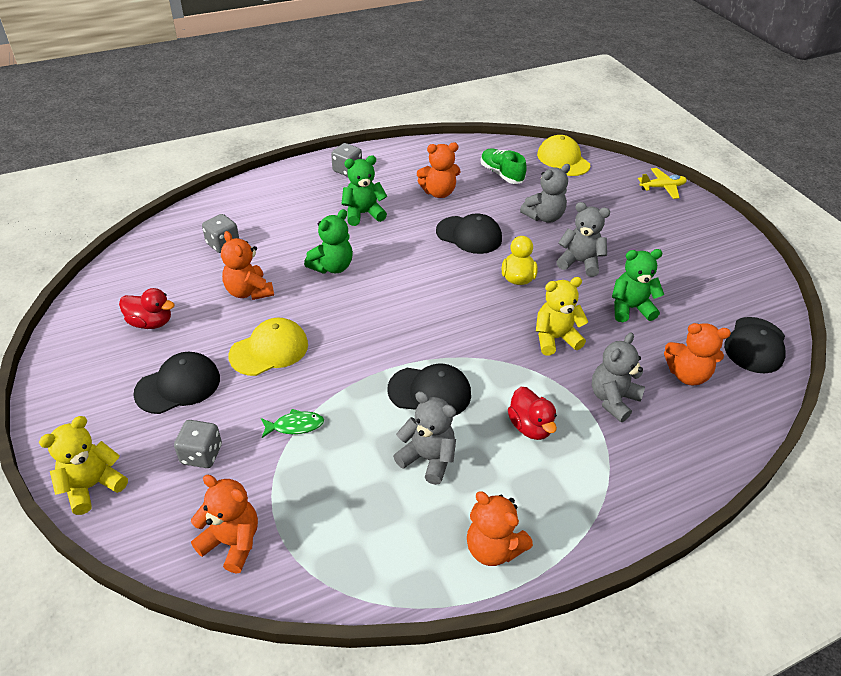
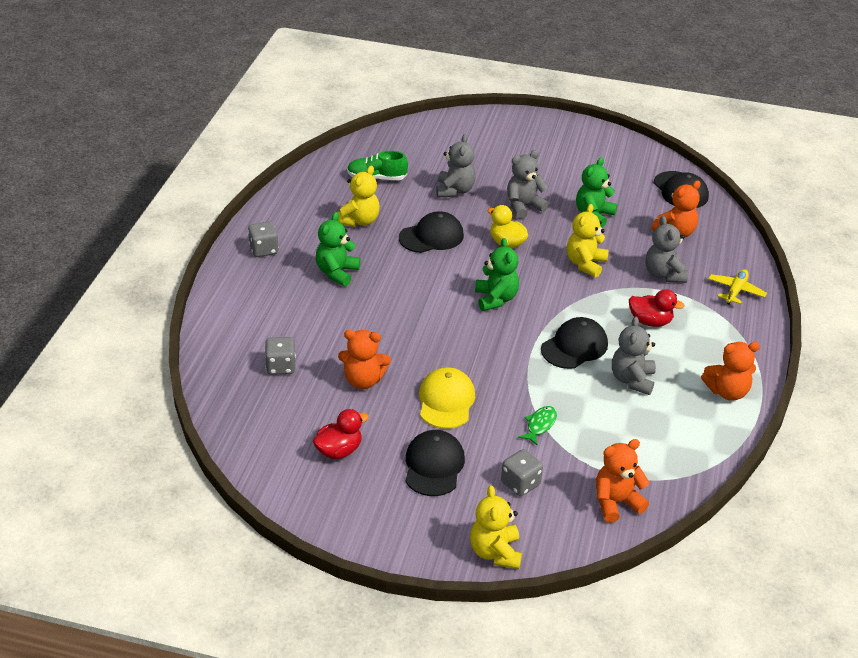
camera: 50 degrees left, 5 degrees down
(332, 267) = (385, 323): green teddy bear -> green teddy bear (495, 299)
(427, 458) = (632, 380): grey teddy bear -> grey teddy bear turned 60 degrees counterclockwise
(438, 192) = (359, 221): orange teddy bear -> yellow teddy bear
(563, 160) = (398, 139): yellow cap -> none
(662, 187) = (490, 120): yellow plane -> yellow plane (735, 291)

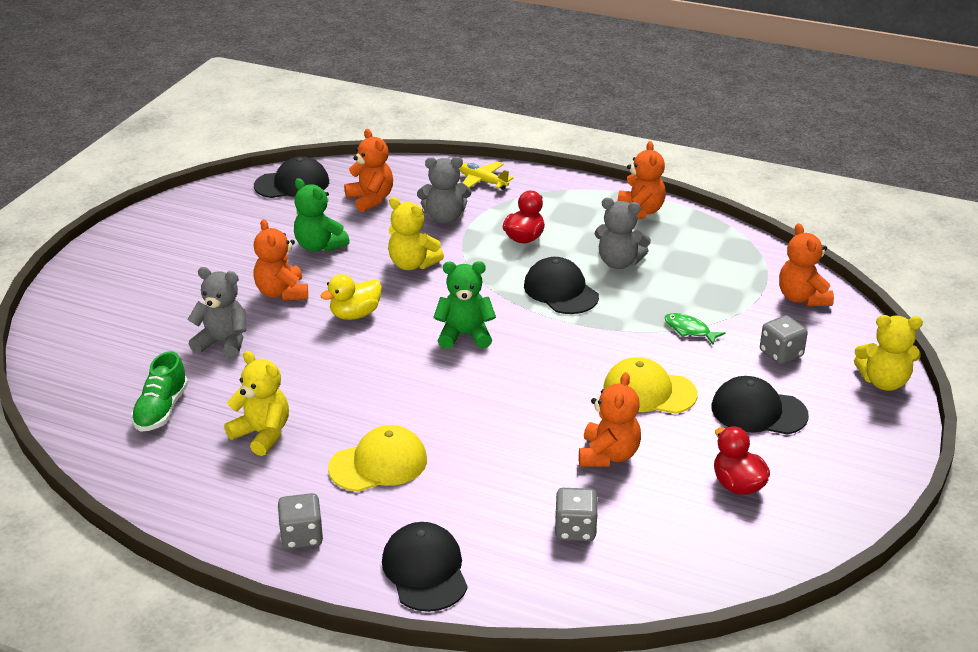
camera: 80 degrees left, 5 degrees down
(337, 273) = (378, 464): green teddy bear -> yellow cap
(431, 236) = (321, 372): black cap -> black cap (425, 570)
(523, 206) = (282, 293): grey teddy bear -> orange teddy bear

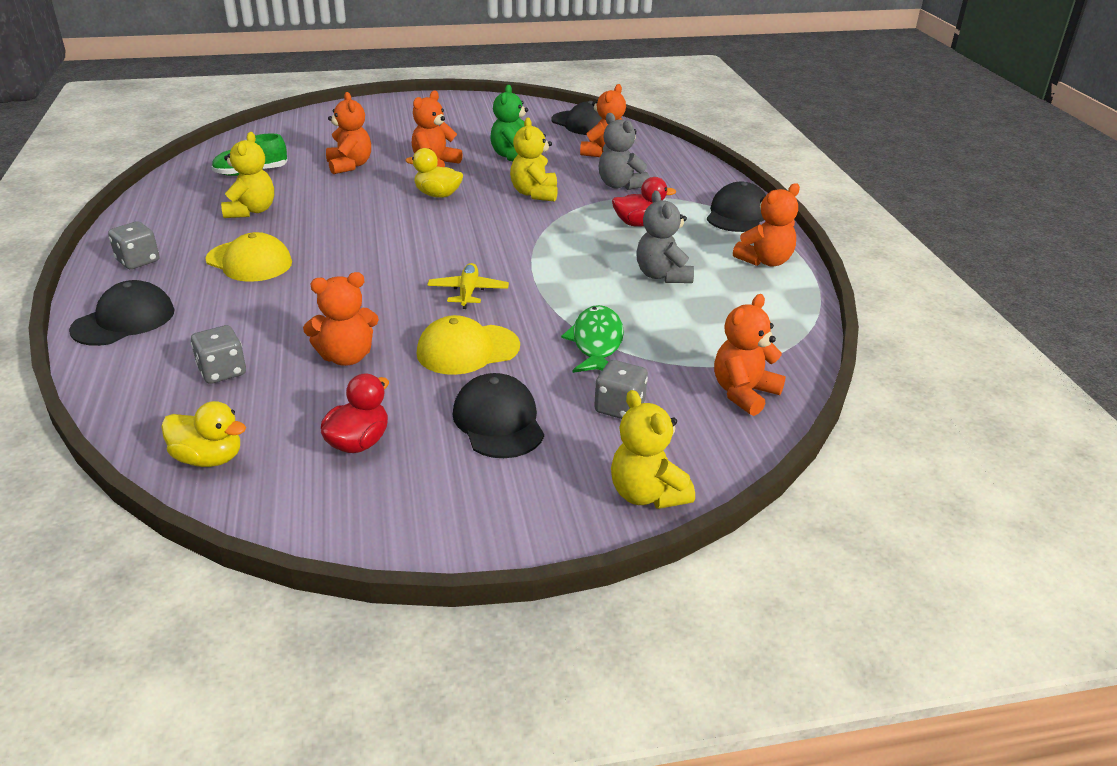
camera: 55 degrees right, 0 degrees up
(223, 343) = (349, 166): grey teddy bear -> orange teddy bear
(465, 335) = (459, 242): green teddy bear -> none
(483, 181) = (699, 183): yellow plane -> yellow plane (468, 292)
(560, 291) = (578, 262): black cap -> black cap (737, 214)
(649, 392) = (467, 350): yellow cap -> yellow cap turned 90 degrees counterclockwise
(689, 330) = (596, 342): green fish -> green fish, size x1.62
(703, 567) = (209, 458): none -> yellow duck

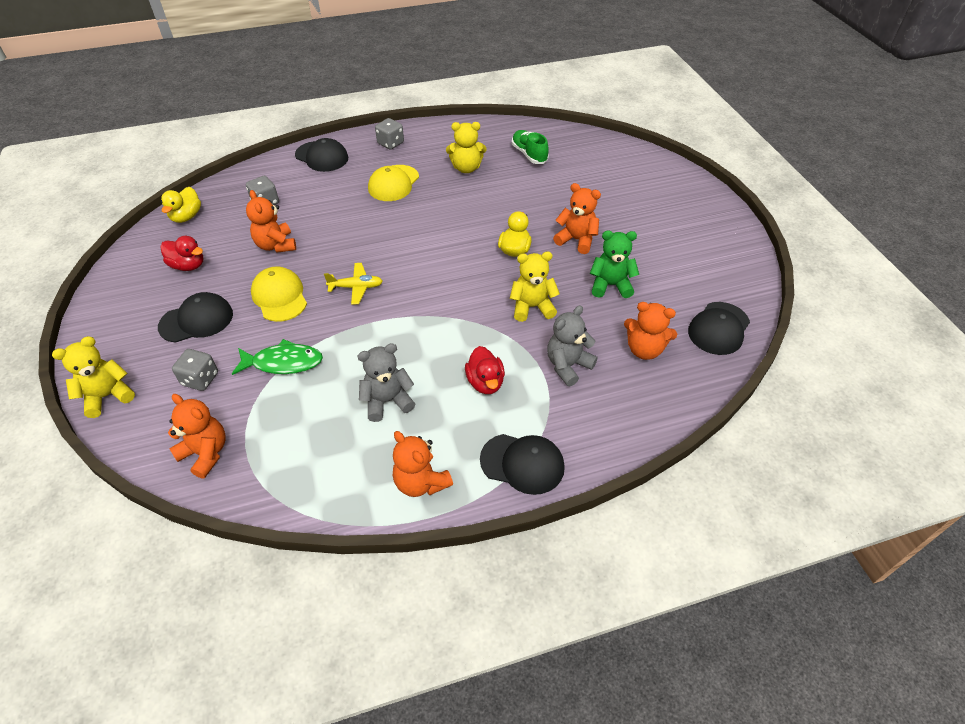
camera: 85 degrees right, 15 degrees up
(349, 166) = (556, 196): orange teddy bear -> none

